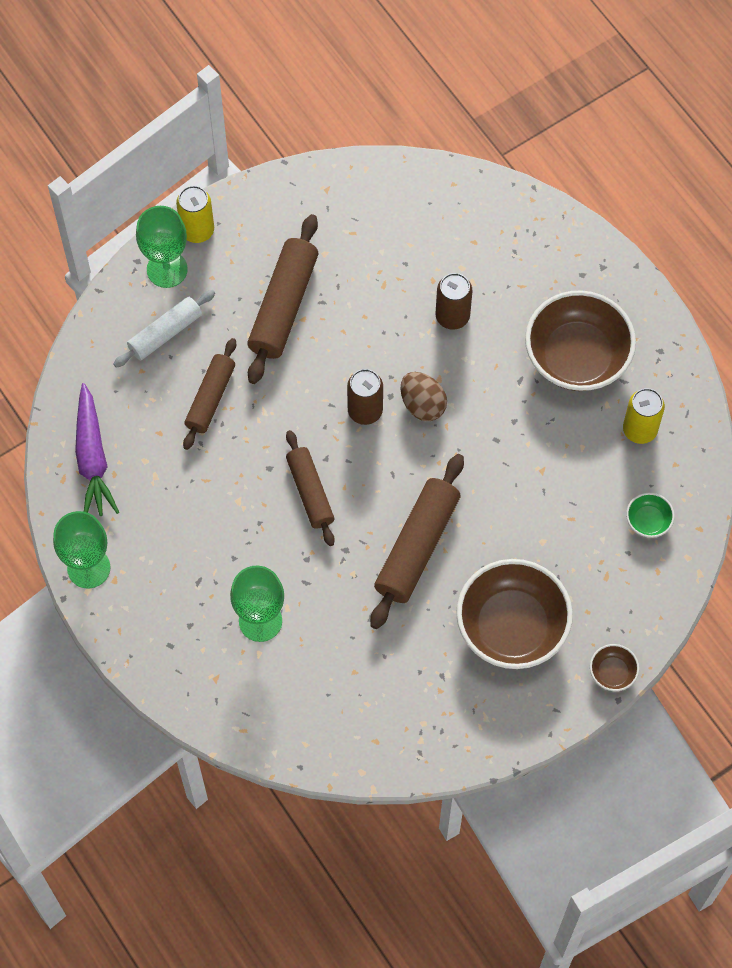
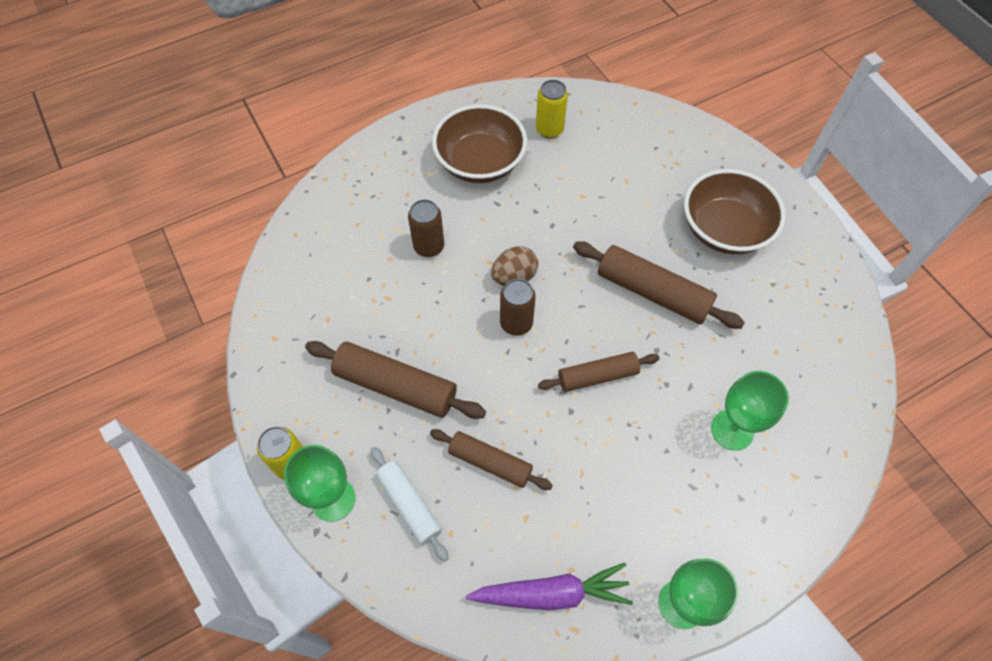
camera: 85 degrees left, 5 degrees down
(612, 672) = (759, 167): brown bowl -> none
(648, 521) = (629, 132): green bowl -> none

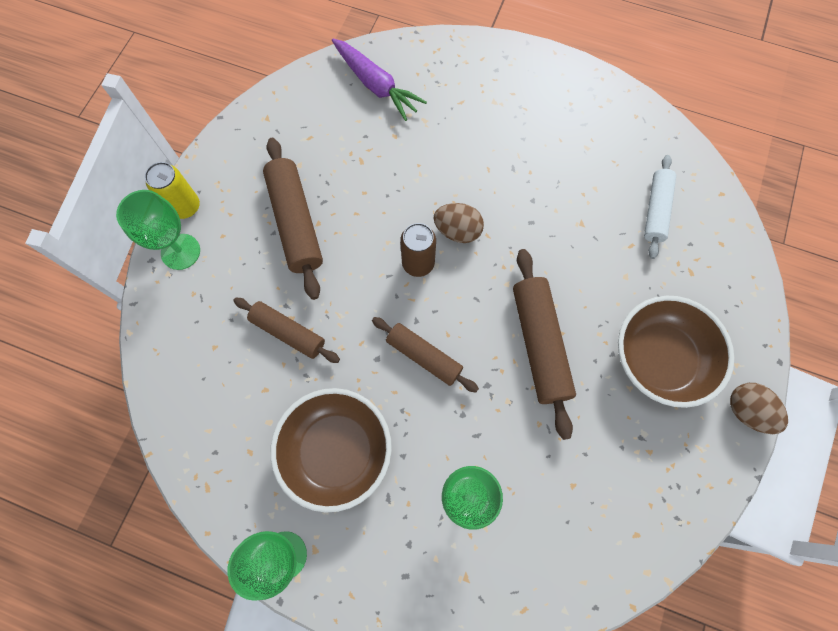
camera: 50 degrees right, 10 degrees up
(409, 505) = (213, 303): white rolling pin -> white rolling pin (655, 210)
(429, 246) = (429, 152): brown can -> none
(480, 163) = (539, 127): brown bowl -> brown bowl (336, 451)
(490, 462) = (288, 332): brown rolling pin -> brown rolling pin turned 45 degrees counterclockwise
(549, 129) = (623, 150): yellow can -> none
(551, 593) = (221, 451): purple carrot -> purple carrot (376, 85)
(800, 210) = (746, 411): none -> brown egg

